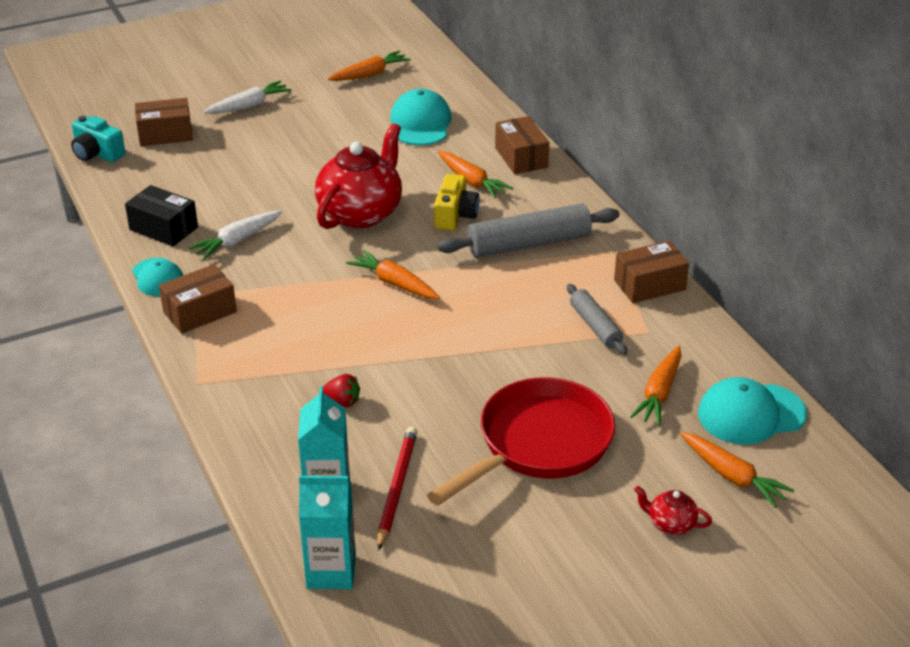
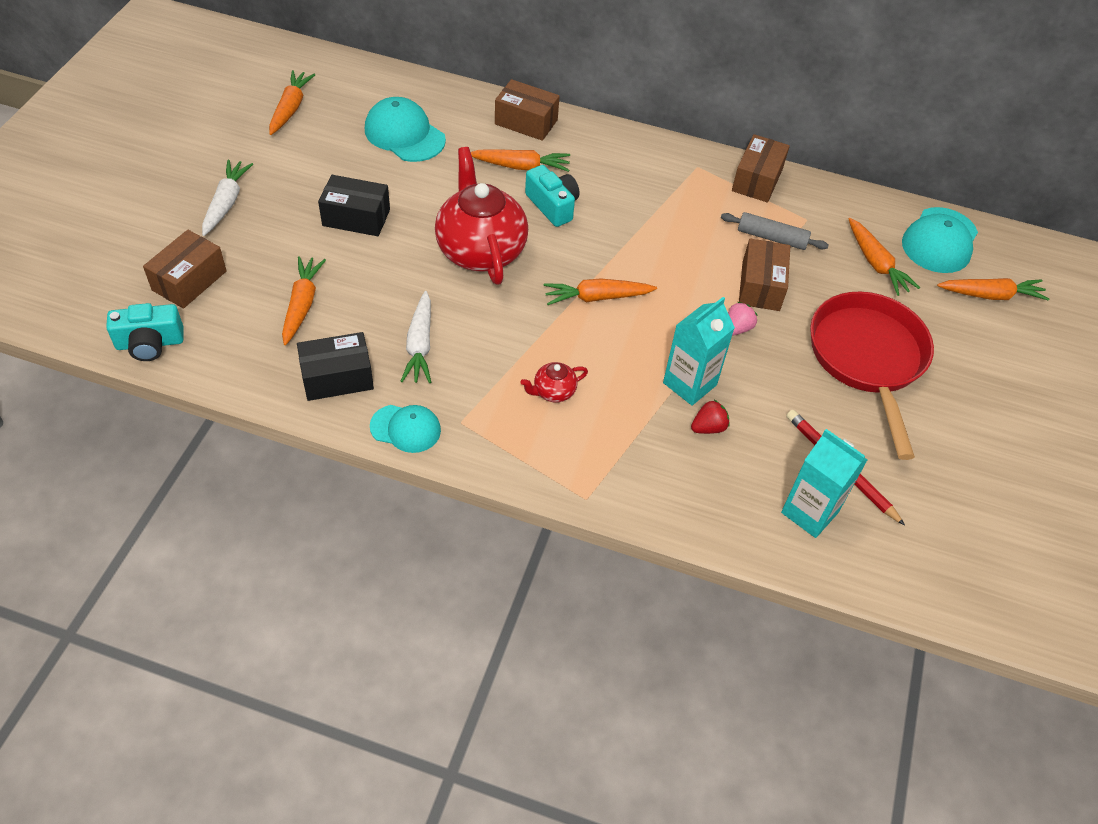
camera: 50 degrees left, 15 degrees up
(200, 312) = (490, 434): brown box -> brown box (760, 286)
(205, 181) = (302, 304): none -> orange carrot
(312, 153) = (356, 217): none -> black box
(331, 571) = (896, 568): turquoise carton -> turquoise carton (689, 384)
(455, 215) = (553, 205): yellow camera -> turquoise camera
(465, 362) = (737, 329): none -> pink strawberry
(528, 244) = (637, 197): grey rolling pin -> none
(670, 524) = (1009, 357): red teapot -> red teapot (553, 392)

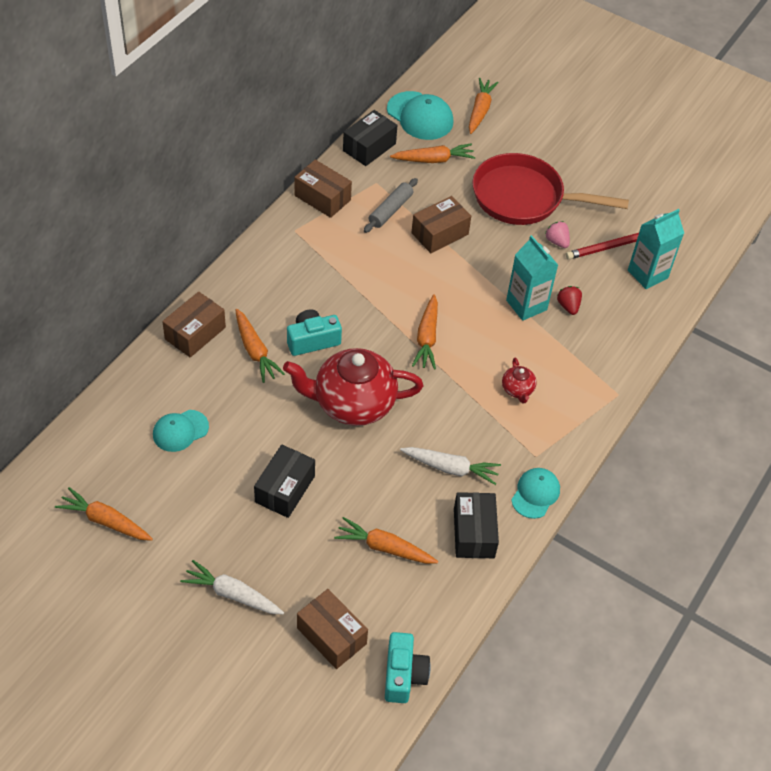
camera: 75 degrees left, 0 degrees up
(404, 134) = (180, 431): turquoise cap -> turquoise cap, size x0.65
(521, 166) = (255, 351): orange carrot -> orange carrot turned 135 degrees clockwise
(737, 329) = (479, 261): pink strawberry -> pink strawberry (557, 241)
(760, 286) = (440, 233): brown box -> brown box turned 60 degrees counterclockwise
(858, 205) = (369, 147): none -> black box

